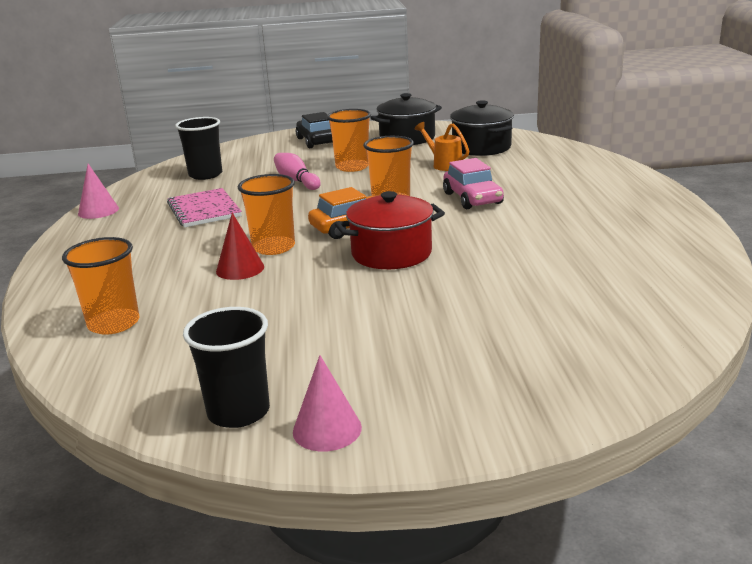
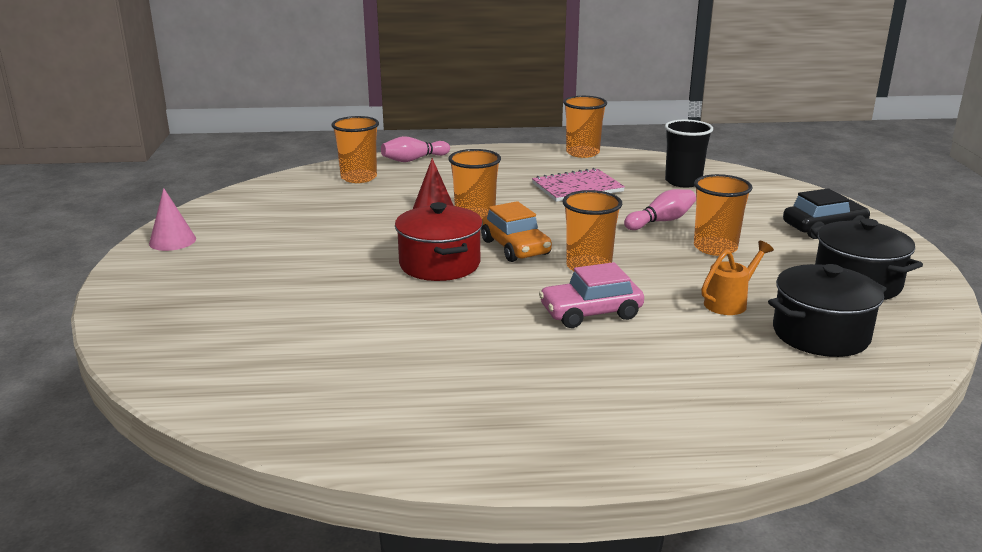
camera: 90 degrees right, 0 degrees up
(60, 295) = (413, 159): none -> pink bowling pin
(98, 211) = (582, 153): pink cone -> orange cup
(238, 412) = (214, 217): black cup -> none

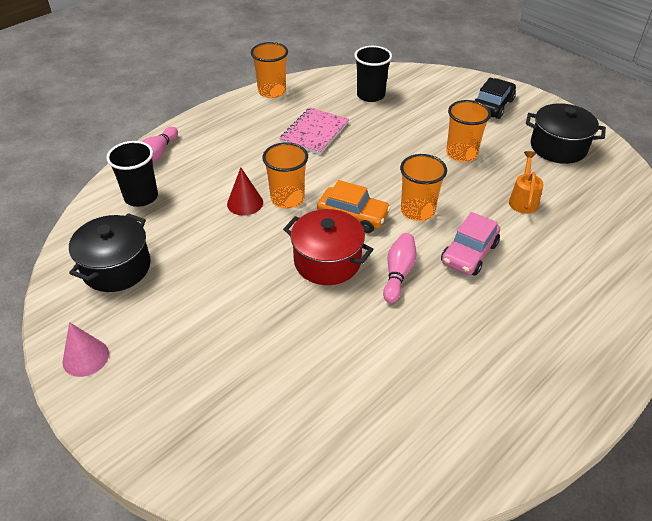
camera: 40 degrees left, 20 degrees up
(359, 177) = (141, 197): orange cup -> black cup
(661, 221) = (404, 142): pink bowling pin -> pink bowling pin (398, 273)
(820, 334) = (589, 201): black pot -> black pot (116, 268)

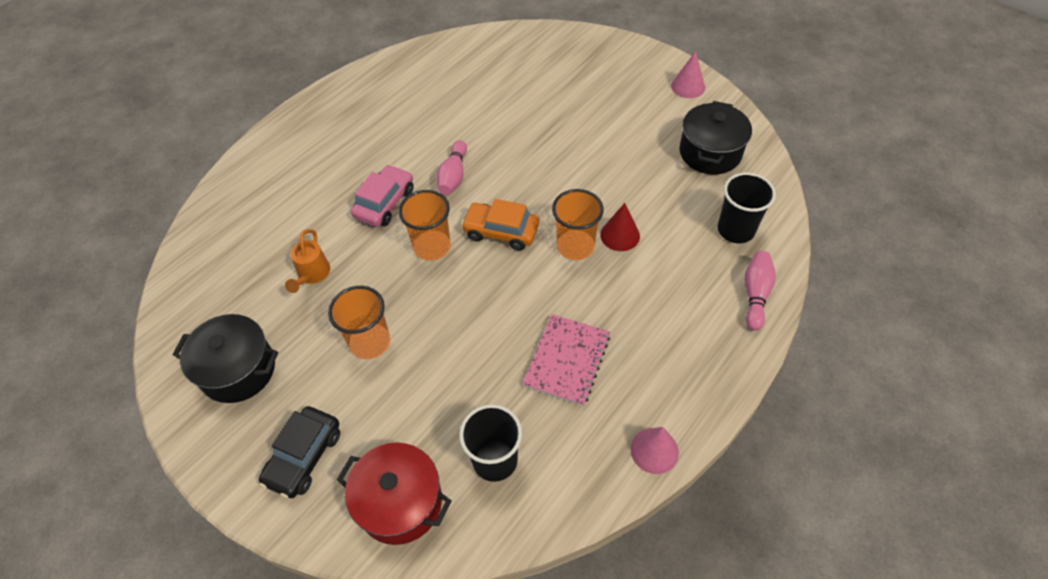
camera: 175 degrees right, 10 degrees up
(272, 91) = (654, 450): orange cup -> pink cone
(327, 261) = (520, 180): red pot -> red pot (400, 502)

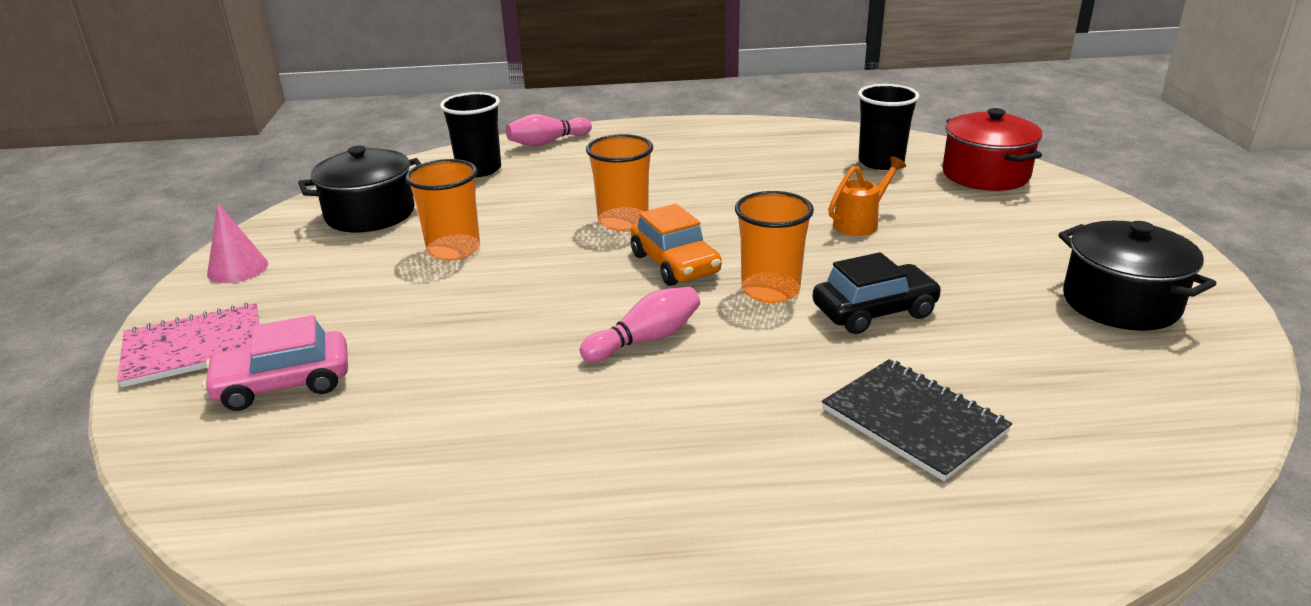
camera: 135 degrees left, 25 degrees down
(303, 210) = (913, 421): none -> black notebook
(304, 457) = (1065, 223): black car -> black car (874, 311)
(312, 275) = (958, 339): orange watering can -> orange watering can (860, 223)
(370, 342) = (930, 256): orange cup -> orange cup (453, 250)
(385, 203) = (776, 361): pink car -> pink car (283, 384)
(567, 360) = (750, 175): pink notebook -> pink notebook (194, 347)
(620, 235) = (571, 209): red cone -> none
(654, 450) = (754, 126): pink cone -> none

